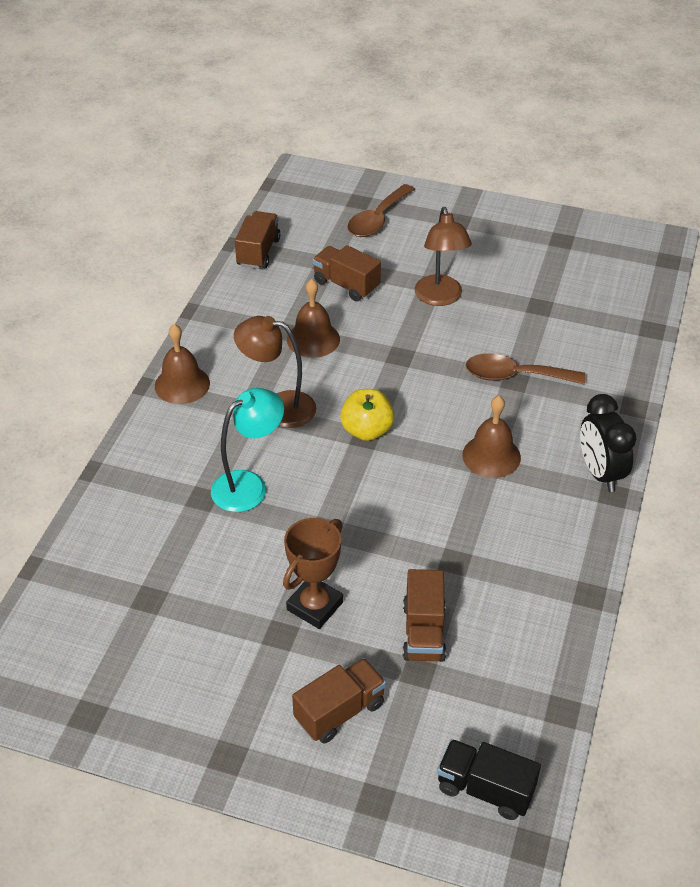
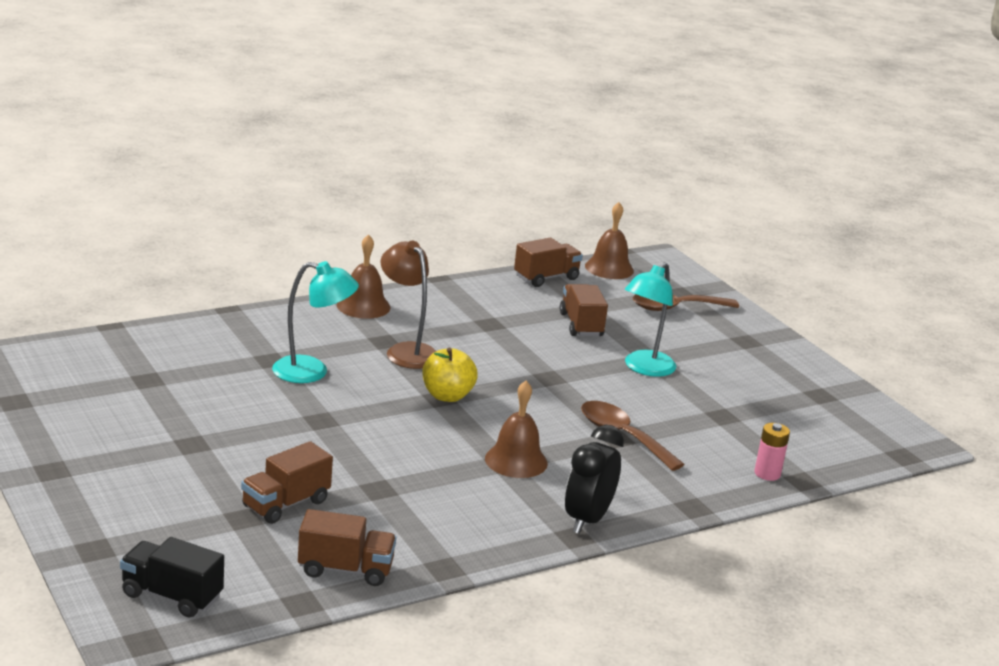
camera: 40 degrees right, 20 degrees down
(313, 339) = (500, 335): brown bell -> brown bell (609, 268)
(314, 606) = (240, 446): brown trophy -> none
(339, 711) = (156, 499): brown truck -> brown truck (345, 569)
(440, 298) = (644, 368): brown lamp -> turquoise lamp
(485, 789) = (171, 596): black truck -> black truck turned 45 degrees counterclockwise
(629, 340) = (767, 474): none -> pink battery

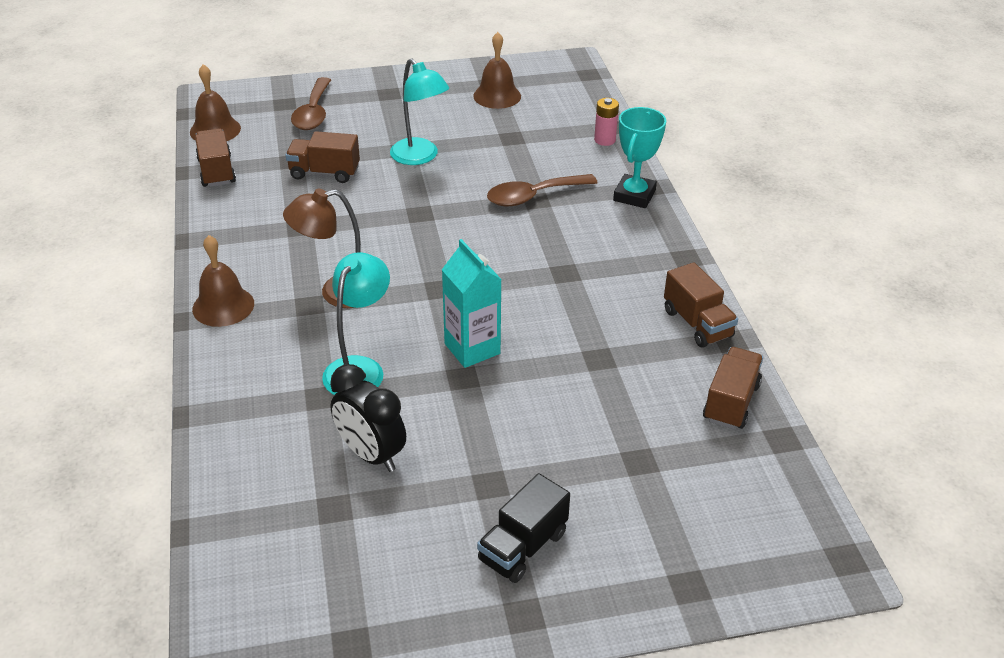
camera: 70 degrees left, 15 degrees up
(171, 596) = (773, 531): black truck -> black truck (523, 547)
(286, 504) = (618, 426): brown truck -> brown truck (697, 323)
(361, 421) = (472, 349): none -> turquoise carton
(447, 396) = (437, 283): yellow apple -> none
(516, 460) = (563, 264): brown bell -> brown bell (497, 96)
(587, 520) = (662, 245): black clock -> black clock (371, 454)
(669, 498) = (634, 195): none -> turquoise trophy

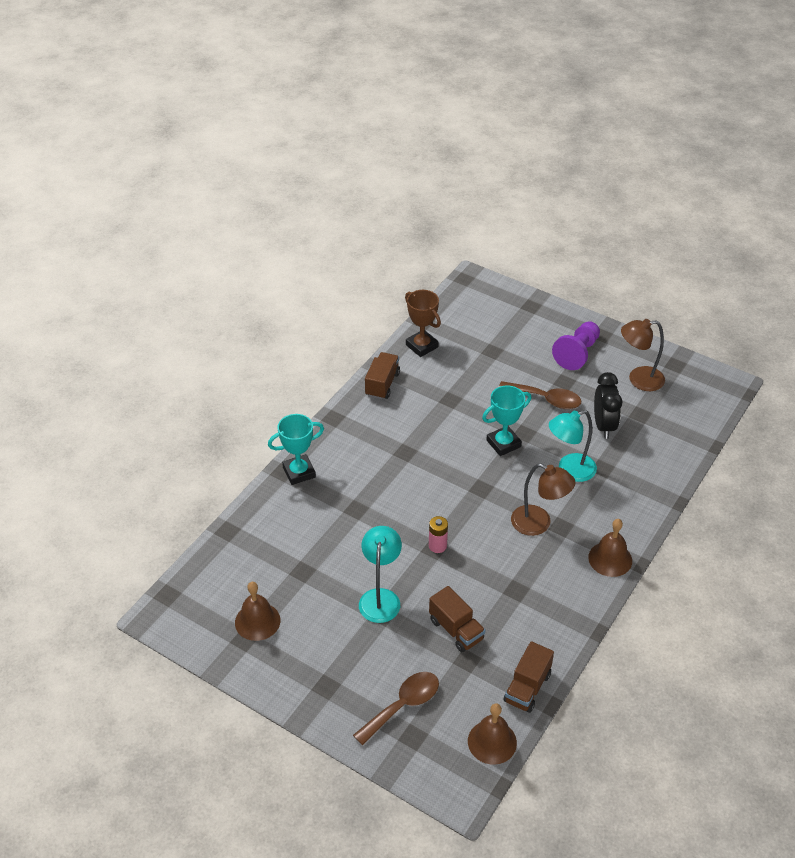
camera: 135 degrees left, 5 degrees up
(387, 568) = (638, 379): none -> brown lamp
(472, 349) = (503, 443): turquoise carton -> turquoise trophy
(523, 547) = (577, 353): black truck -> purple pawn
(533, 196) = (354, 513): brown spoon -> brown spoon (546, 399)
(604, 140) = (251, 525): pink battery -> pink battery (437, 546)
(731, 402) = (422, 346): brown truck -> brown trophy

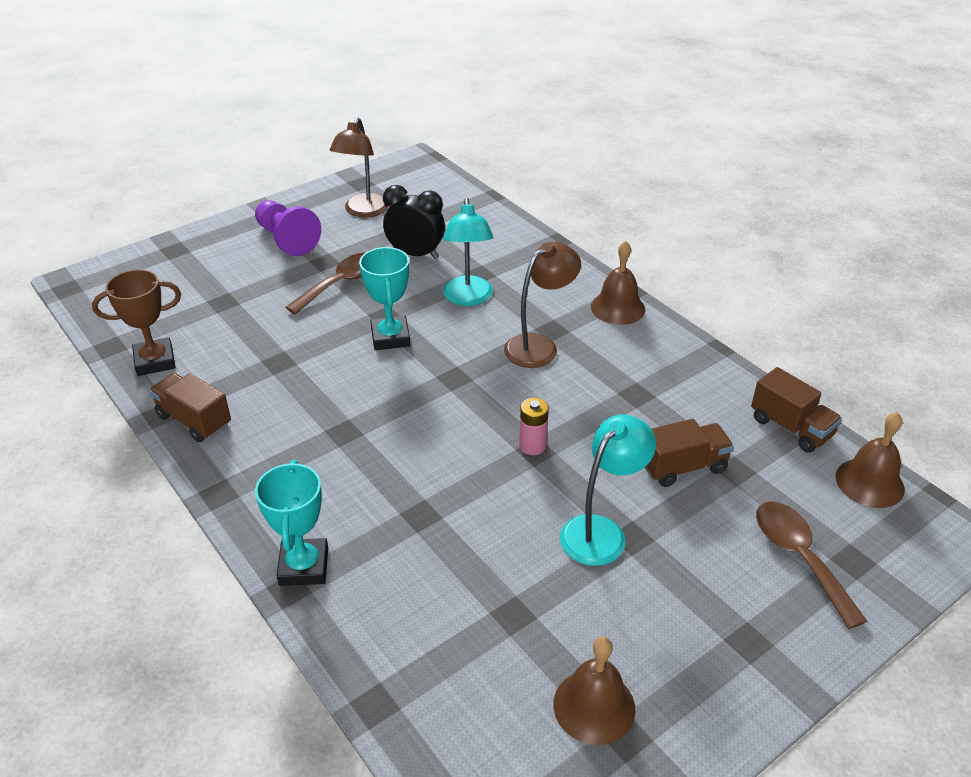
camera: 70 degrees left, 5 degrees down
(380, 598) = (601, 531): turquoise lamp -> turquoise lamp turned 105 degrees clockwise

